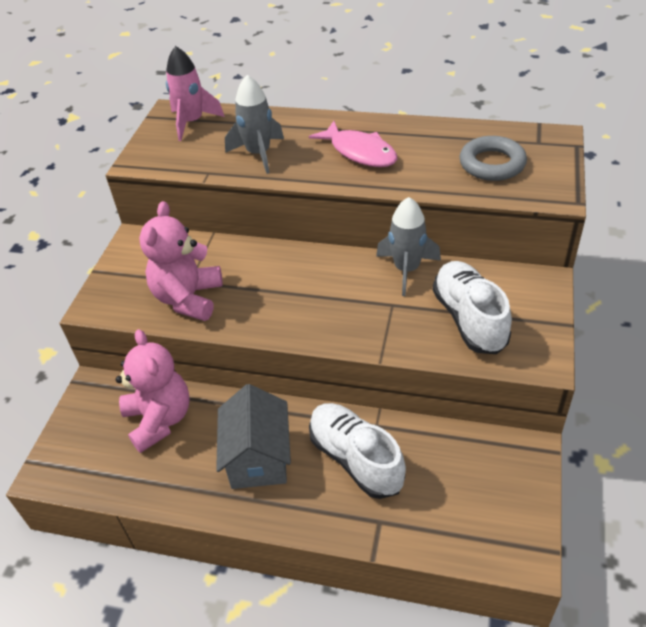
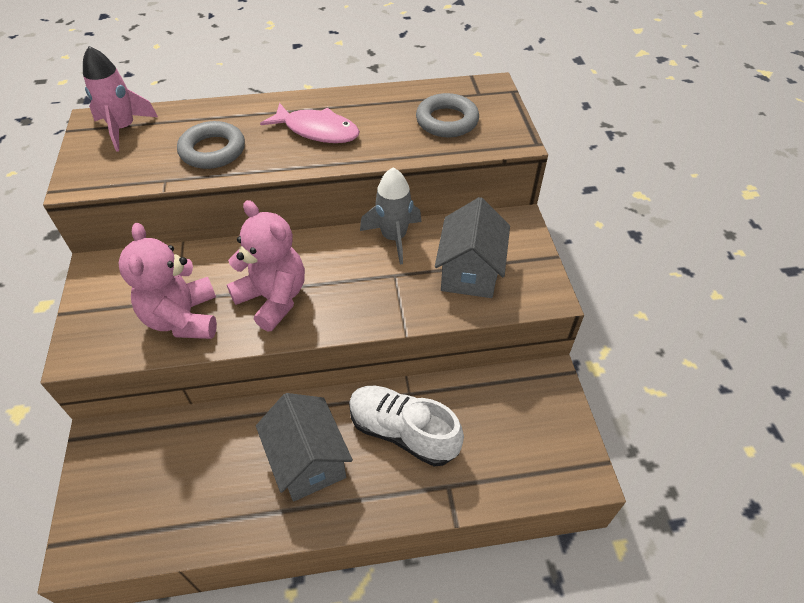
camera: 25 degrees left, 5 degrees up
(159, 420) = (188, 452): pink teddy bear -> pink teddy bear (273, 298)
(258, 154) = (213, 150): grey rocket -> grey ring
(469, 319) = (469, 272): white shoe -> grey house

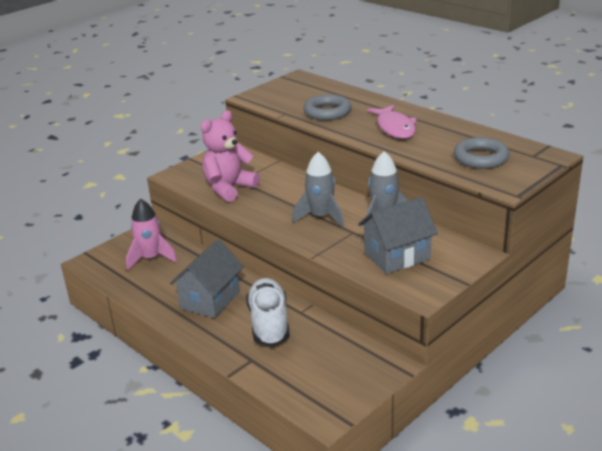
camera: 55 degrees right, 20 degrees down
(123, 129) = (304, 86): pink rocket -> pink rocket (151, 258)
(273, 298) = (278, 205): pink teddy bear -> none
(339, 281) = (321, 217): none -> grey rocket

